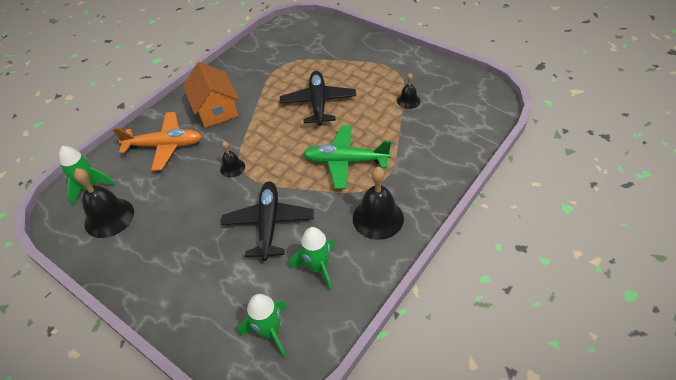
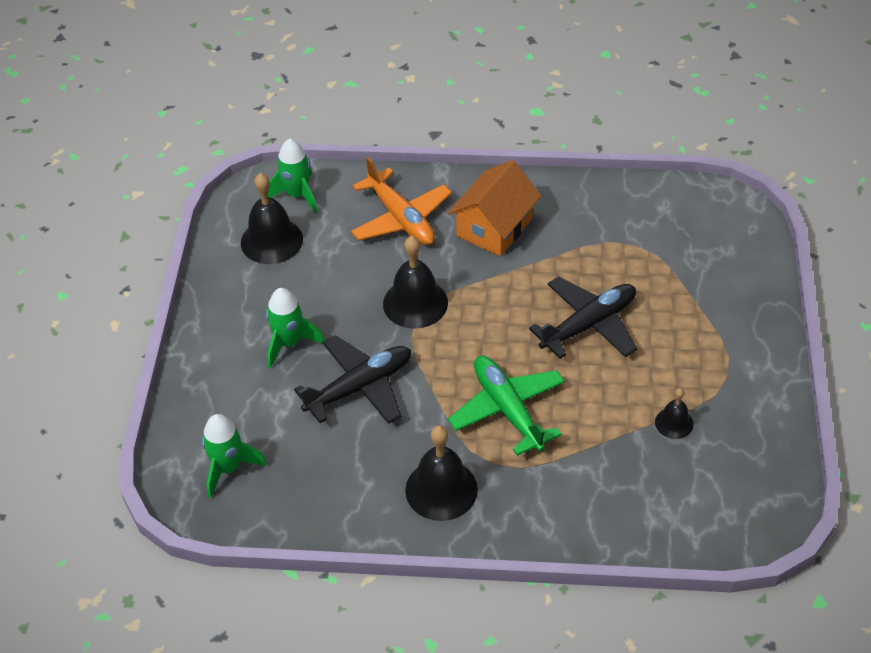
camera: 55 degrees right, 0 degrees up
(232, 168) = (415, 303): black bell -> black bell, size x1.83
(318, 267) = (332, 467): green rocket -> green rocket (289, 343)

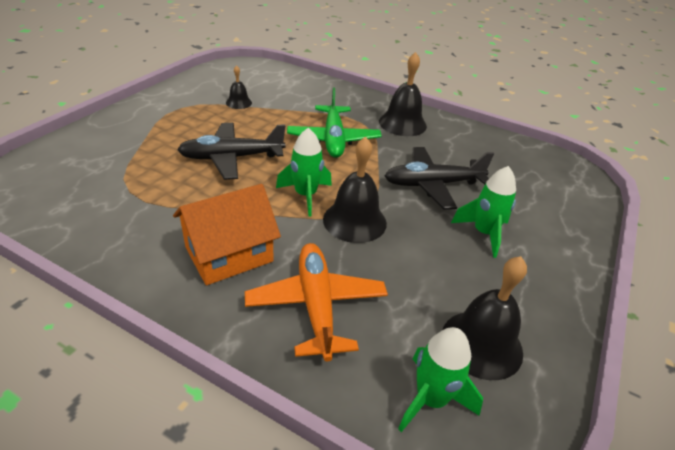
camera: 160 degrees left, 10 degrees down
(228, 468) = (547, 176): green rocket -> green rocket (305, 195)

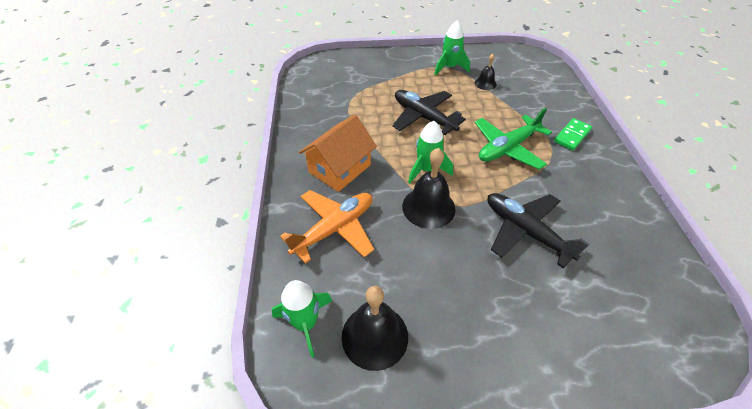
camera: 60 degrees right, 10 degrees up
(229, 254) = (340, 168): orange house -> orange house turned 75 degrees counterclockwise
(356, 106) = (572, 136): none -> green domino
(402, 123) = (587, 173): black bell -> none
(484, 233) = (500, 292): green rocket -> green rocket (449, 68)

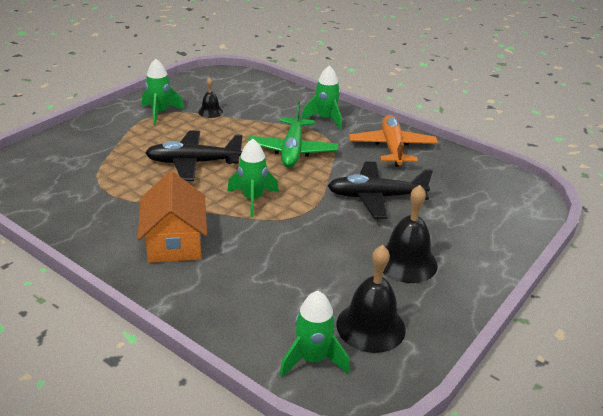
camera: 50 degrees left, 15 degrees down
(334, 229) = (238, 286): orange plane -> orange plane (392, 148)
(428, 207) = (291, 223): black bell -> black bell (406, 262)
(572, 136) = (325, 119): green domino -> green rocket

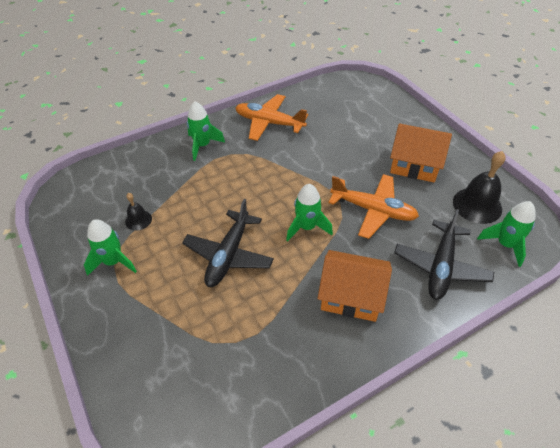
camera: 65 degrees left, 15 degrees up
(292, 150) = (243, 181): green plane -> none
(305, 239) = (373, 210): none -> orange plane
(375, 197) = (332, 154): black plane -> black plane (441, 266)
(406, 262) = (414, 165): black bell -> orange house

